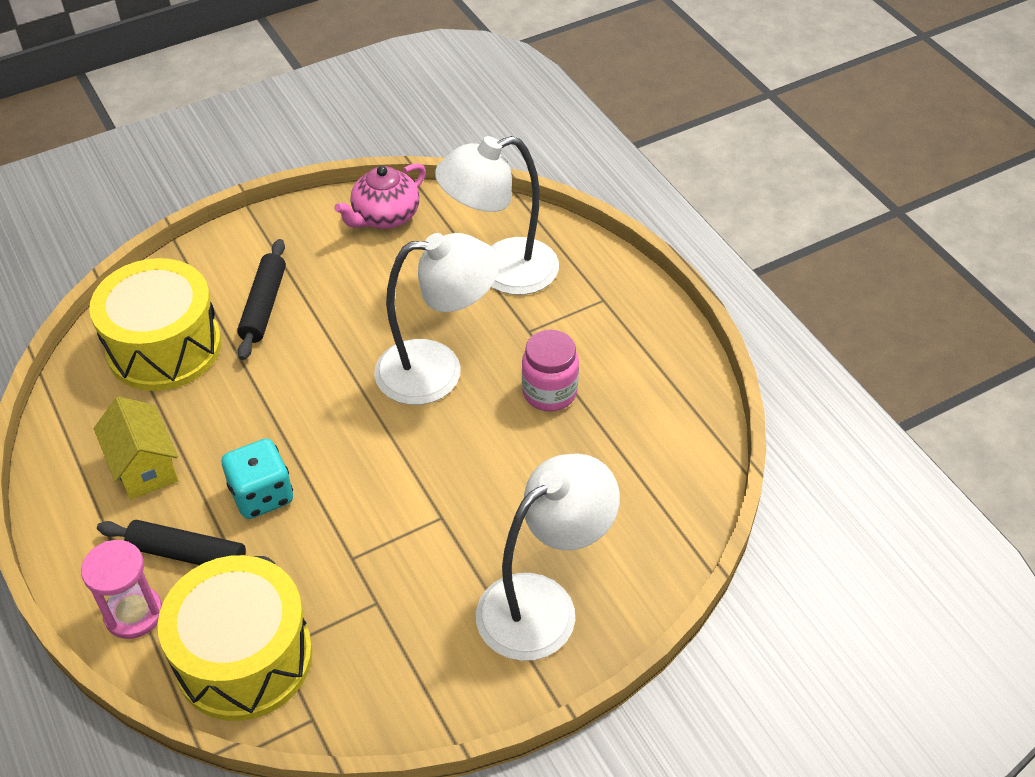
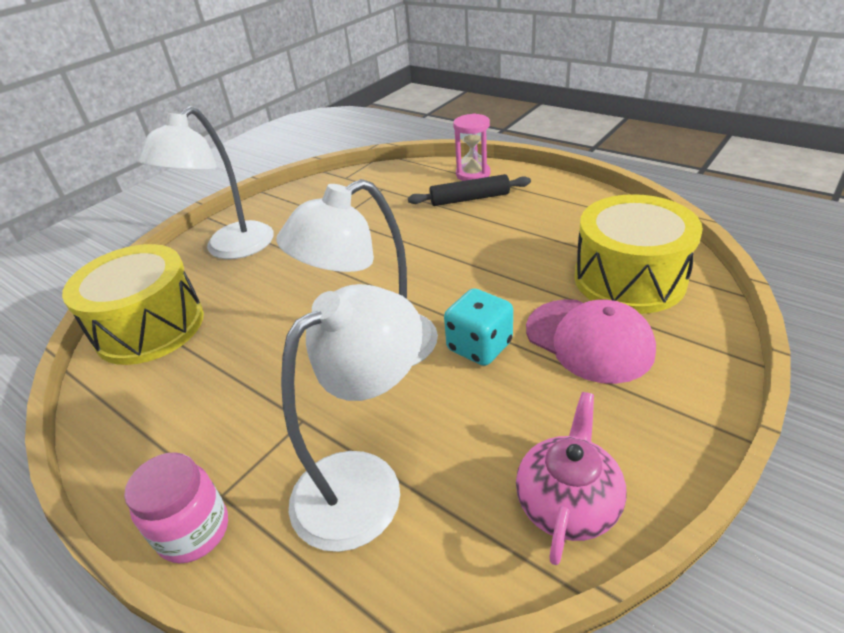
camera: 160 degrees right, 10 degrees down
(144, 467) = (545, 218): yellow house -> none
(244, 657) = (398, 181): yellow drum -> yellow drum (150, 327)
(262, 495) = (452, 233): turquoise dice -> turquoise dice (479, 346)
(264, 306) = (589, 340): black rolling pin -> pink cap
(549, 392) = (261, 369): pink jar -> pink jar (194, 531)

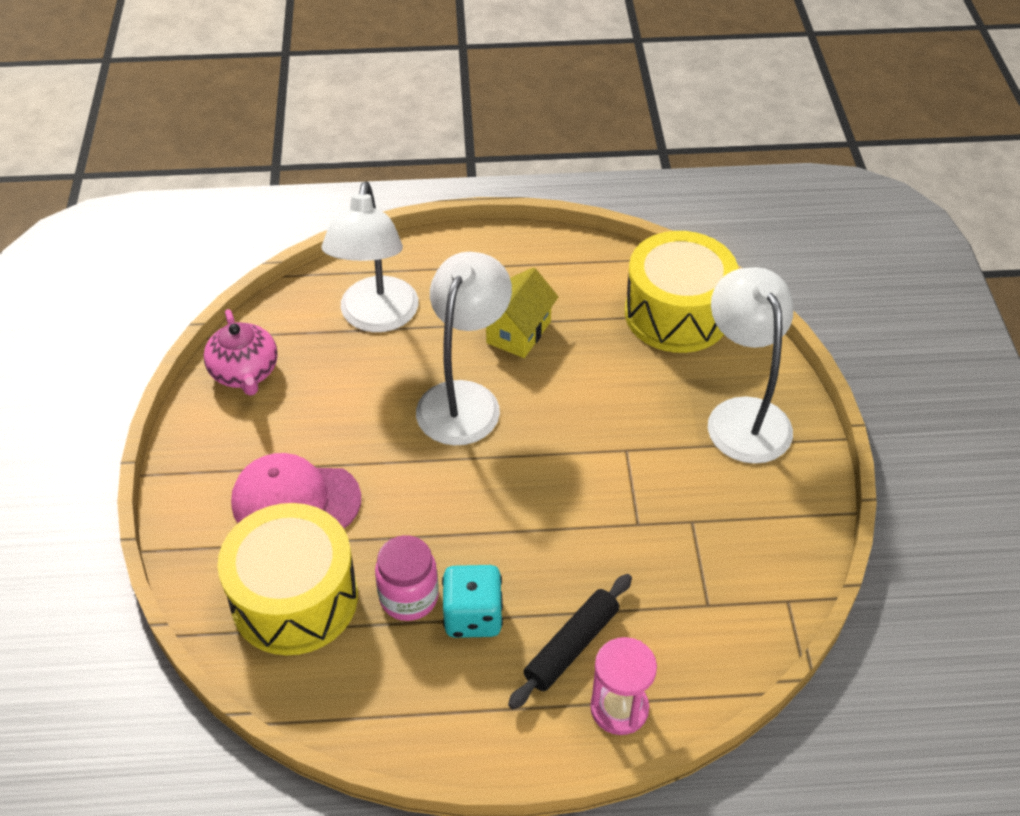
camera: 135 degrees right, 10 degrees up
(194, 531) = (447, 249): pink jar -> pink jar (409, 597)
(267, 380) = (518, 332): none -> yellow house
(479, 346) = (382, 445): turquoise dice -> turquoise dice (473, 616)

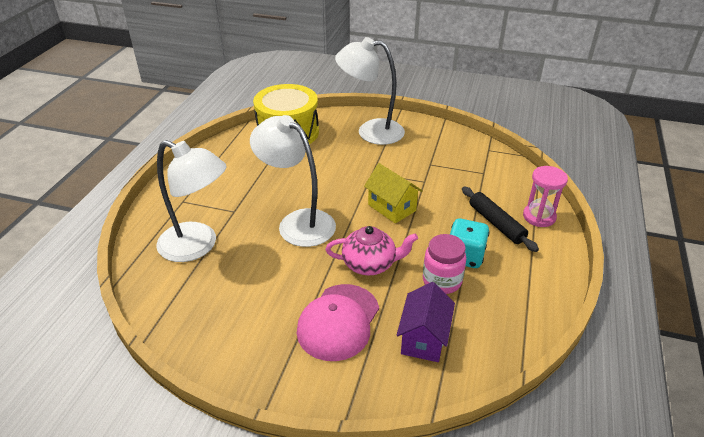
camera: 70 degrees left, 10 degrees down
(245, 373) = (197, 328): pink teapot -> pink teapot (370, 264)
(295, 599) = (423, 338): yellow drum -> purple house
(518, 332) = (259, 188): yellow house -> yellow house (392, 208)

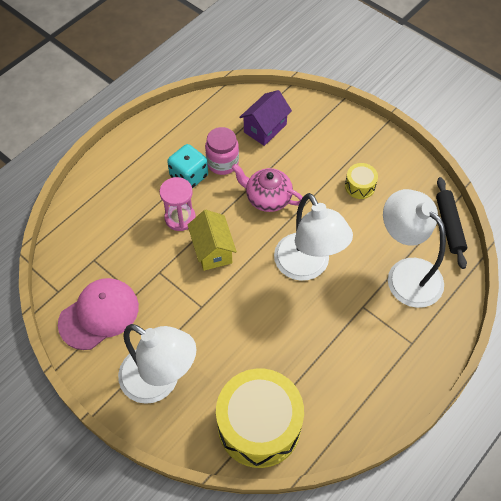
camera: 155 degrees left, 20 degrees up
(273, 311) = (360, 186): none -> yellow drum
(338, 322) = (316, 160): pink cap -> pink cap (99, 314)
(496, 223) = (137, 196): black rolling pin -> black rolling pin (449, 226)
(539, 217) = (95, 189): pink hourglass -> pink hourglass (180, 218)

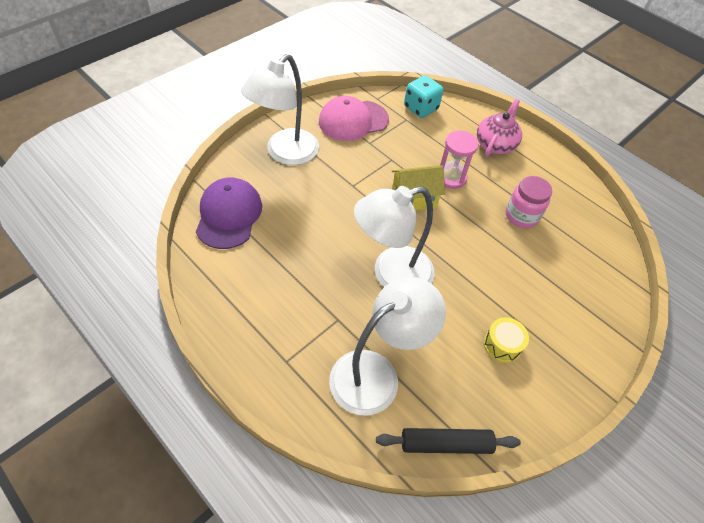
camera: 90 degrees right, 5 degrees down
(99, 314) = (353, 121): pink cap -> pink cap turned 105 degrees clockwise
(189, 176) = (501, 188): turquoise dice -> turquoise dice (420, 108)
(259, 425) = (229, 215): yellow drum -> purple cap
(265, 128) = (576, 259): purple house -> none
(267, 198) = (478, 250): pink teapot -> pink teapot (495, 144)

